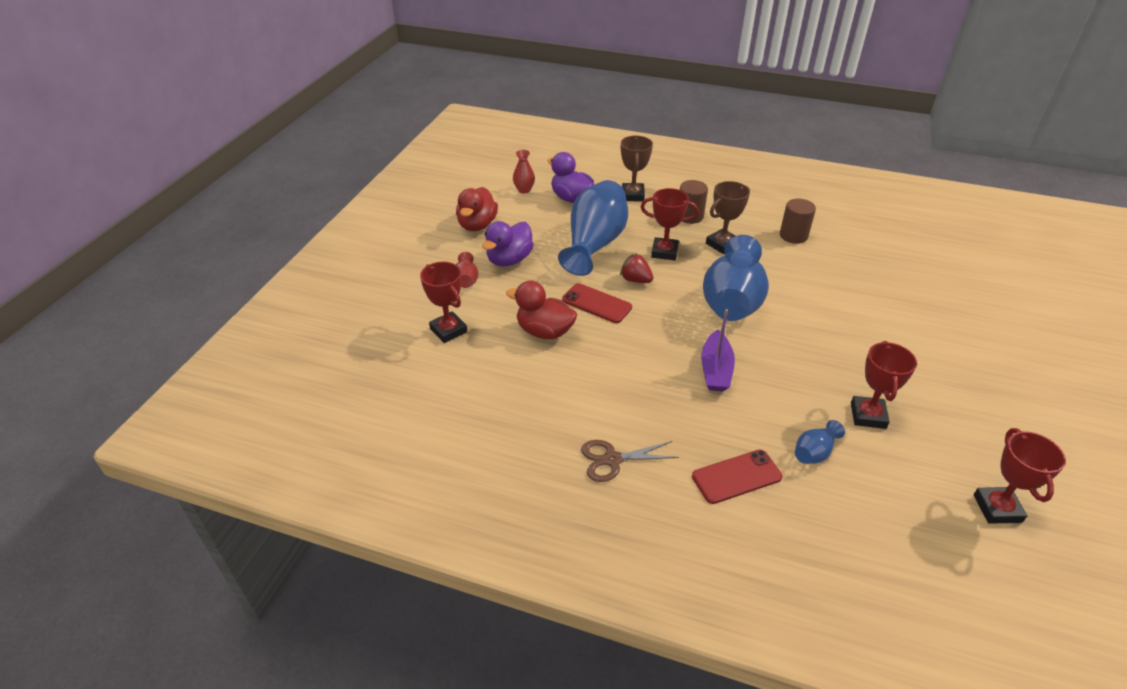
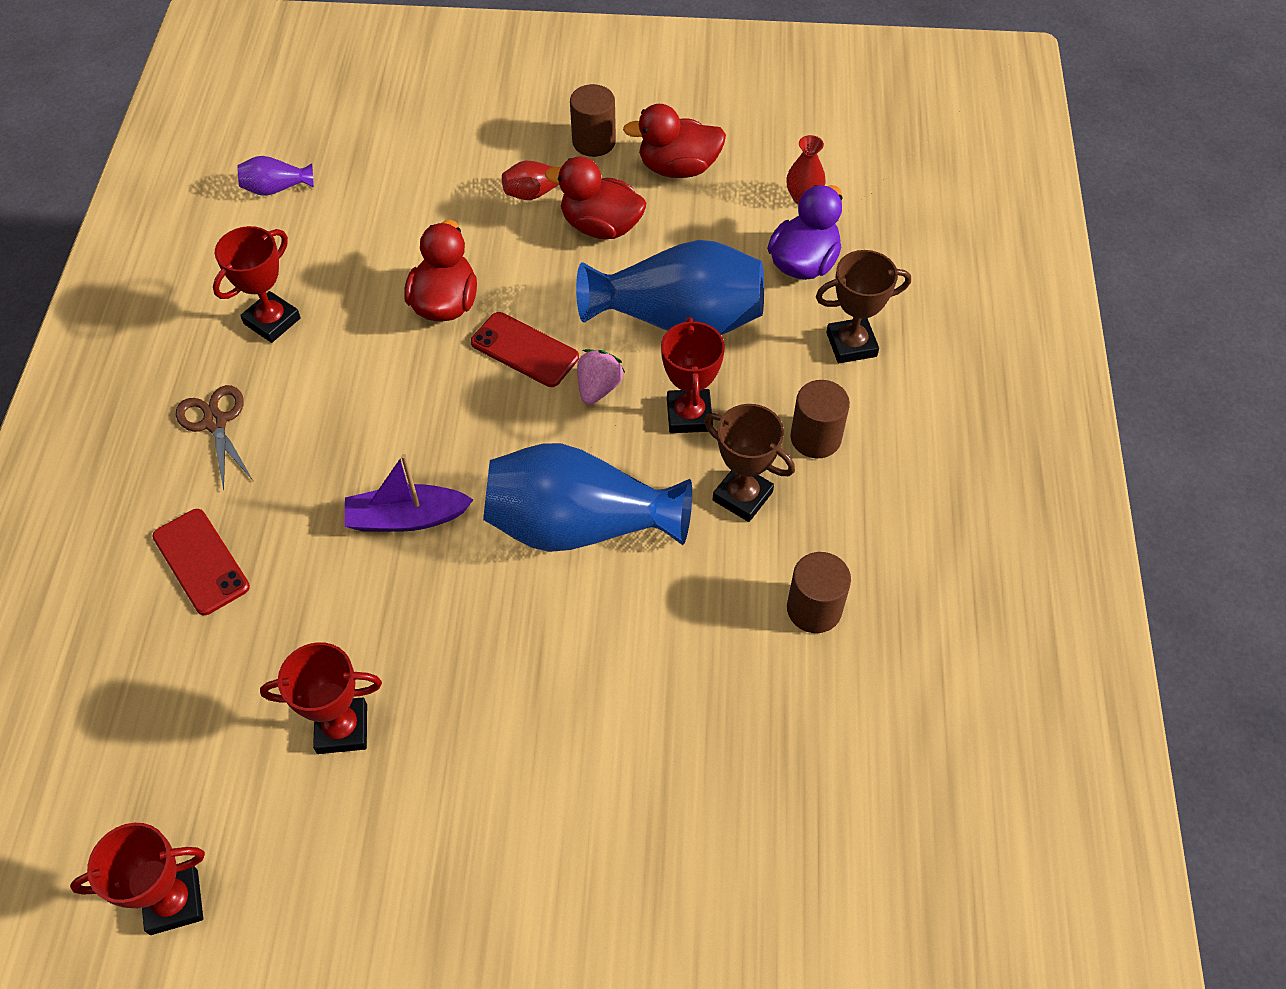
camera: 75 degrees right, 15 degrees up
(388, 405) = (276, 188): none -> purple vase
(435, 251) = (594, 142): none -> brown cylinder
(448, 330) = (423, 203): red trophy -> red trophy (272, 321)
(509, 260) = (601, 226): purple duck -> red duck
(596, 303) = (525, 350): red phone -> red phone turned 75 degrees counterclockwise
(635, 280) = (598, 388): red strawberry -> pink strawberry
(814, 452) = (255, 654): blue vase -> none

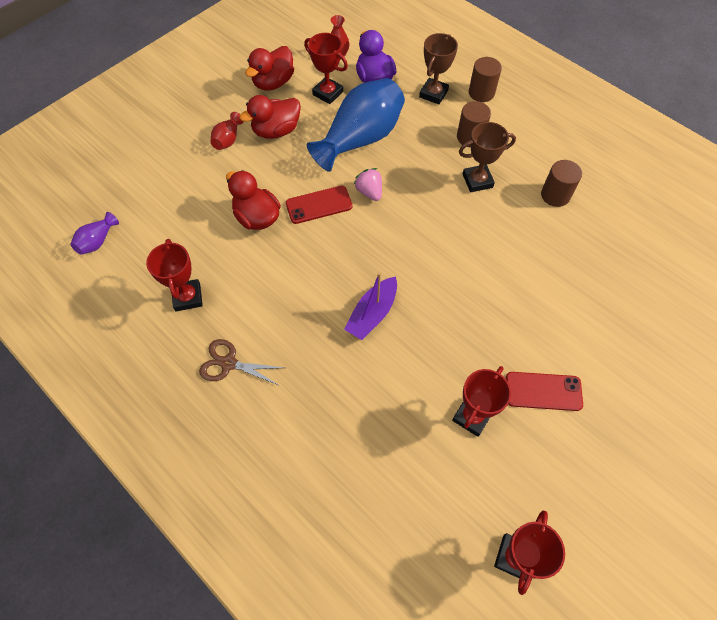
camera: 50 degrees left, 5 degrees up
(201, 562) = (314, 423): red phone -> red phone (543, 391)
(579, 525) = (439, 248): blue vase -> none
(594, 142) = (222, 100): brown cylinder -> brown cylinder (481, 93)
(689, 415) = (417, 170): red trophy -> red trophy (328, 93)

